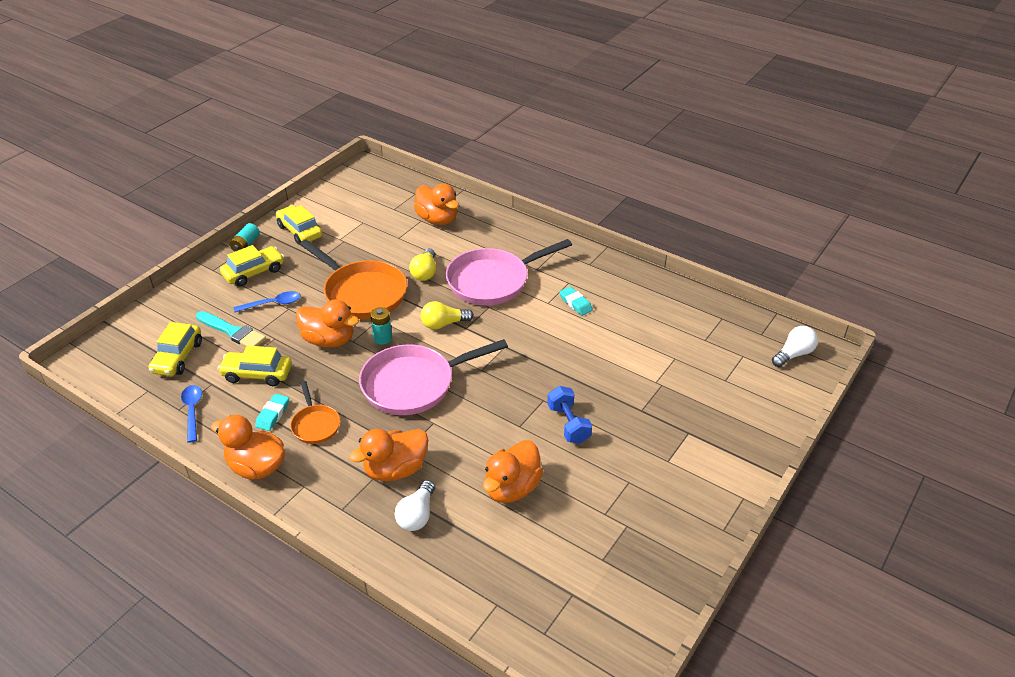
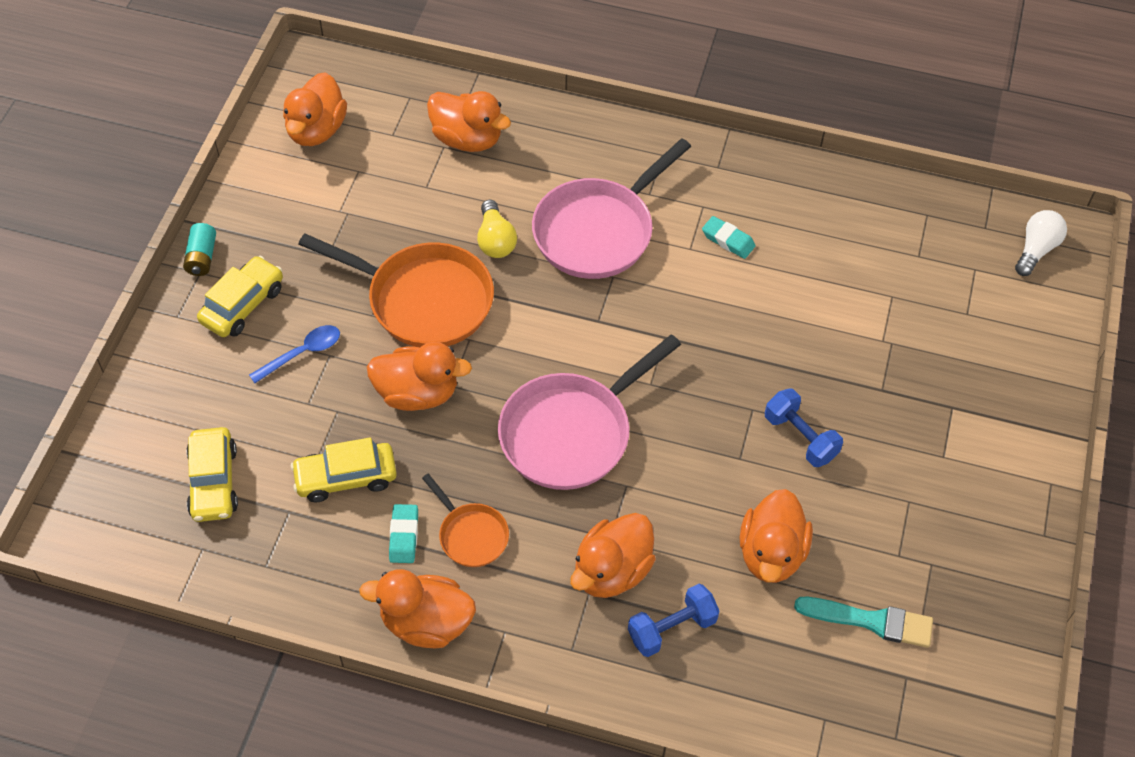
camera: 20 degrees left, 15 degrees up
(192, 411) = (287, 563): blue spoon -> none
(232, 332) = (269, 417): turquoise brush -> turquoise brush (871, 621)
(300, 231) = (271, 212): yellow car -> none
(350, 198) = (316, 130): none -> orange duck
(382, 338) = (491, 370): turquoise battery -> none
(417, 515) = (671, 628): white light bulb -> blue dumbbell
(444, 324) = (565, 323): yellow light bulb -> none

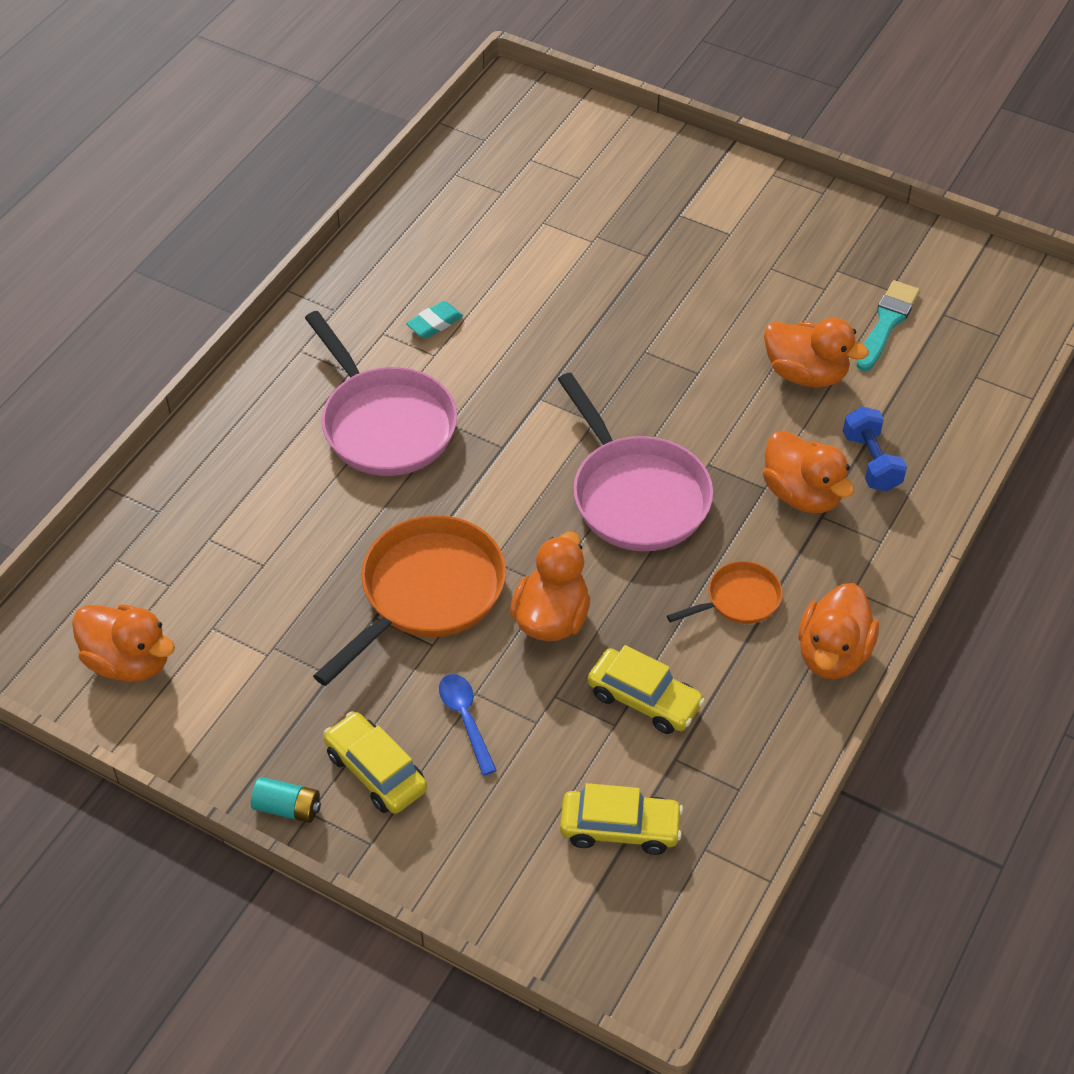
camera: 75 degrees left, 5 degrees down
(346, 478) = (644, 699): yellow car -> yellow car turned 60 degrees counterclockwise
(404, 536) = (728, 657): turquoise eraser -> none
(467, 139) = (207, 515): orange duck -> none
(495, 240) = (365, 514): yellow light bulb -> none
(800, 437) = (685, 324): blue dumbbell -> none
(1035, 250) = (522, 114): white light bulb -> none

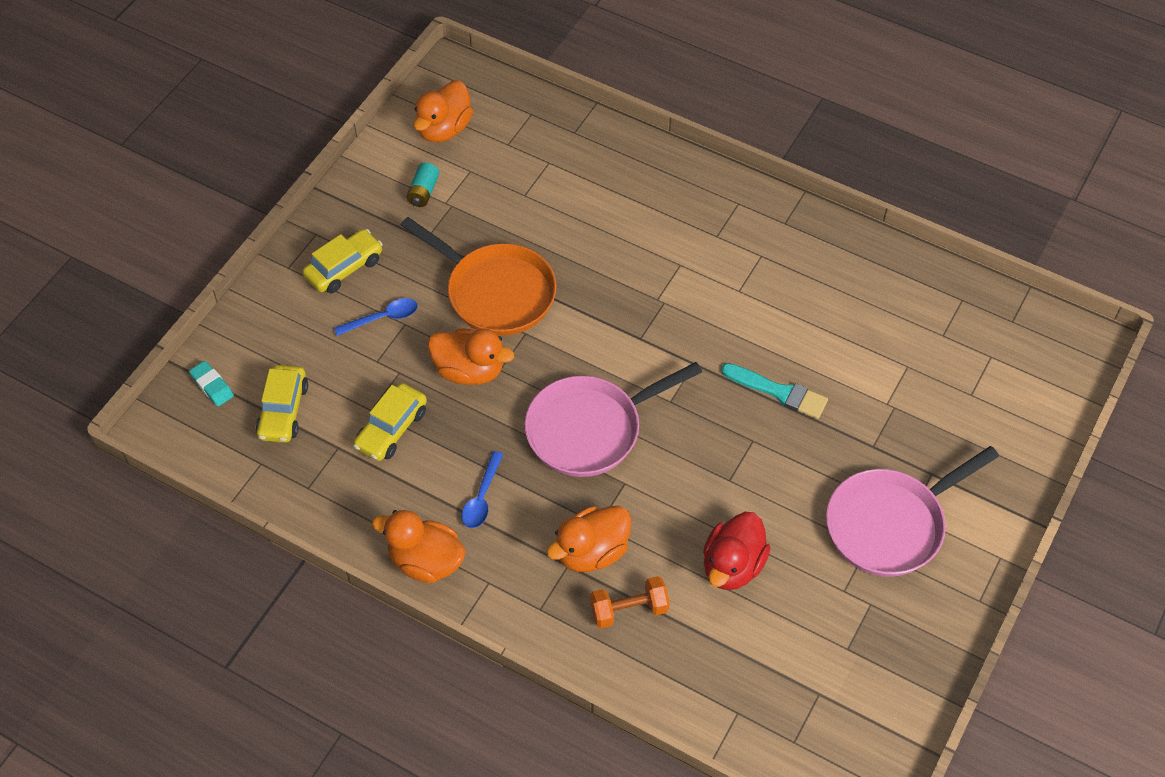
camera: 90 degrees right, 5 degrees up
(287, 808) = (320, 221): turquoise battery -> turquoise battery (423, 192)
(385, 424) = (662, 260): pink pan -> pink pan (890, 524)
(435, 323) = (774, 289): turquoise eraser -> turquoise eraser (212, 386)
(739, 599) = (482, 497): orange pan -> blue spoon
(806, 374) = (732, 566): orange duck -> red duck
(871, 462) = (629, 610): blue dumbbell -> orange dumbbell
(886, 323) = (802, 640): turquoise brush -> turquoise brush (779, 392)

